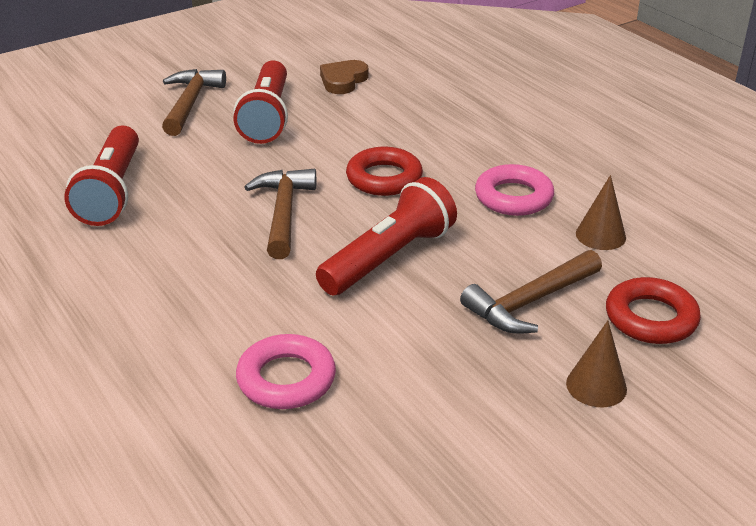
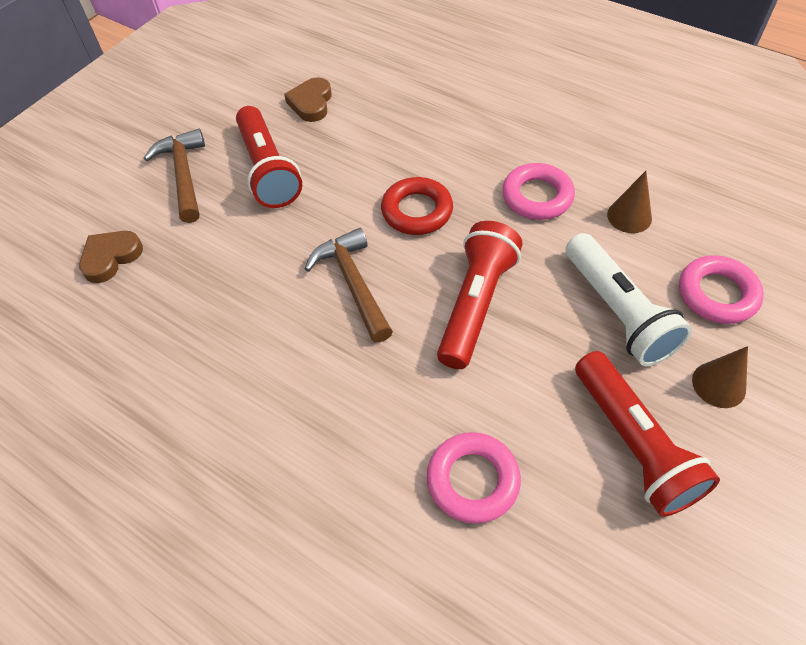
camera: 20 degrees left, 20 degrees up
(87, 142) = (111, 257): none -> brown heart
(112, 192) = (176, 314): red flashlight -> red flashlight (633, 444)
(530, 302) = (617, 312): brown hammer -> white flashlight
(651, 318) = (717, 294): red ring -> pink ring

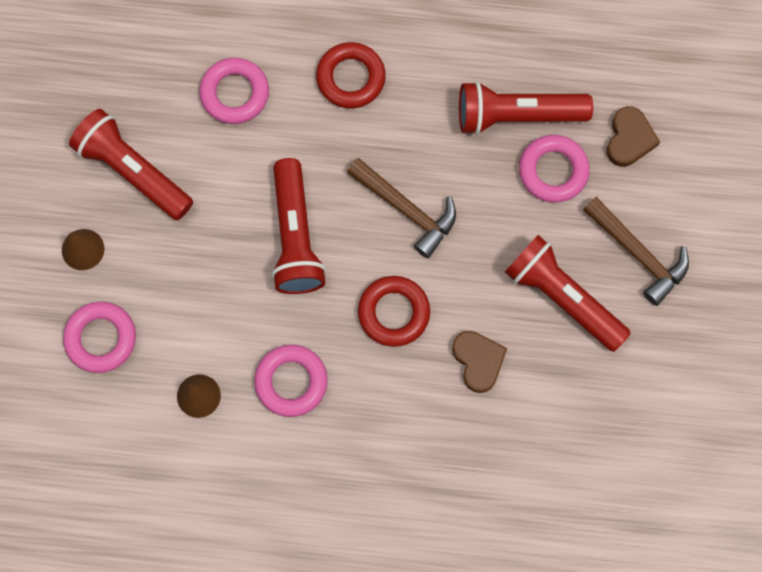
camera: 150 degrees right, 20 degrees up
(189, 320) = (517, 115): none -> red flashlight
(197, 260) = (553, 171): none -> pink ring
(311, 103) = (580, 408): brown heart -> brown heart (478, 361)
(329, 435) = (350, 78): none -> red ring
(617, 312) = (178, 282): white flashlight -> none

